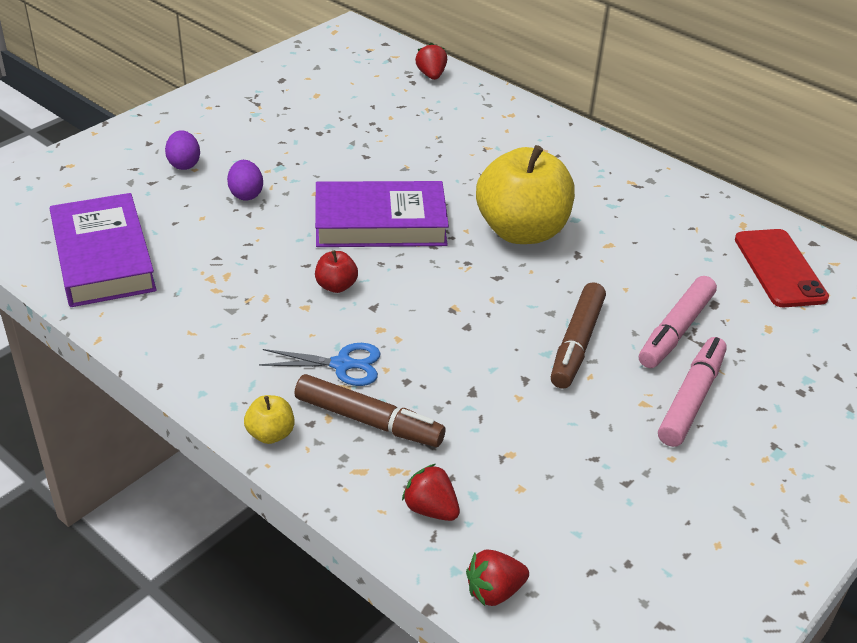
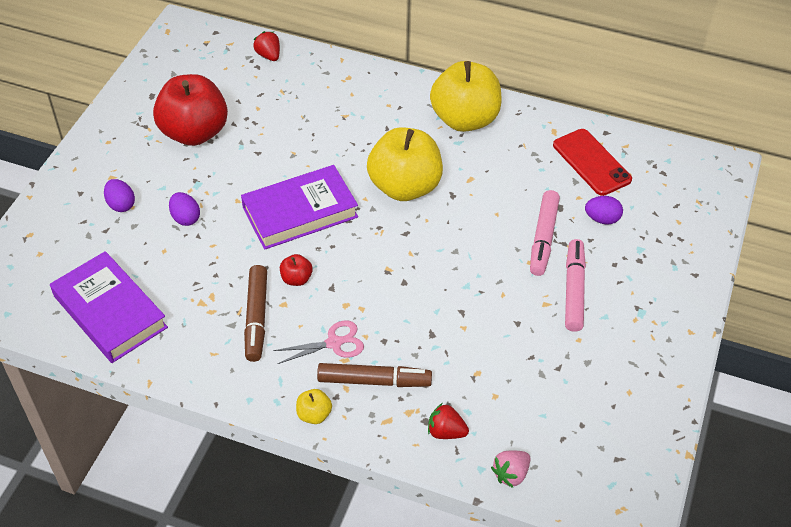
camera: 20 degrees left, 10 degrees up
(306, 121) = (194, 132): none -> red apple
(342, 365) = (334, 343): blue scissors -> pink scissors
(494, 591) = (511, 474): red strawberry -> pink strawberry
(577, 343) = (483, 271): brown marker -> brown marker (256, 318)
(632, 185) = (464, 119): none -> yellow apple
(767, 332) = (602, 219): none -> purple egg

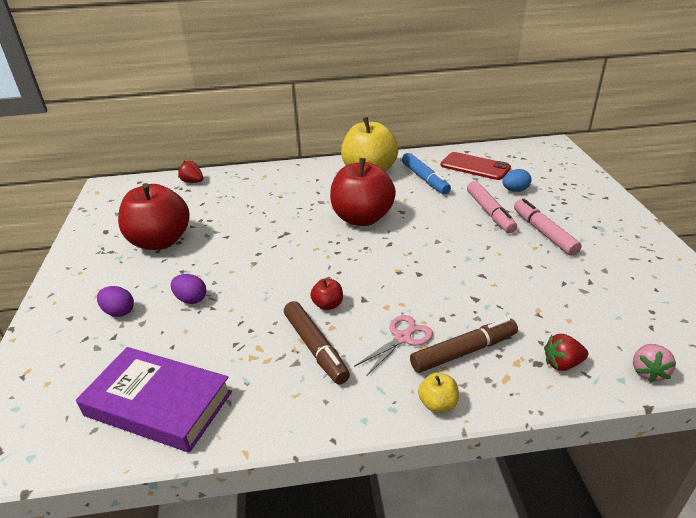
camera: 25 degrees left, 15 degrees down
(300, 212) = (293, 260): purple book -> none
(404, 187) = (362, 218): yellow apple -> red apple
(517, 158) = (425, 179): none -> blue marker
(602, 219) = (515, 190): purple egg -> blue egg

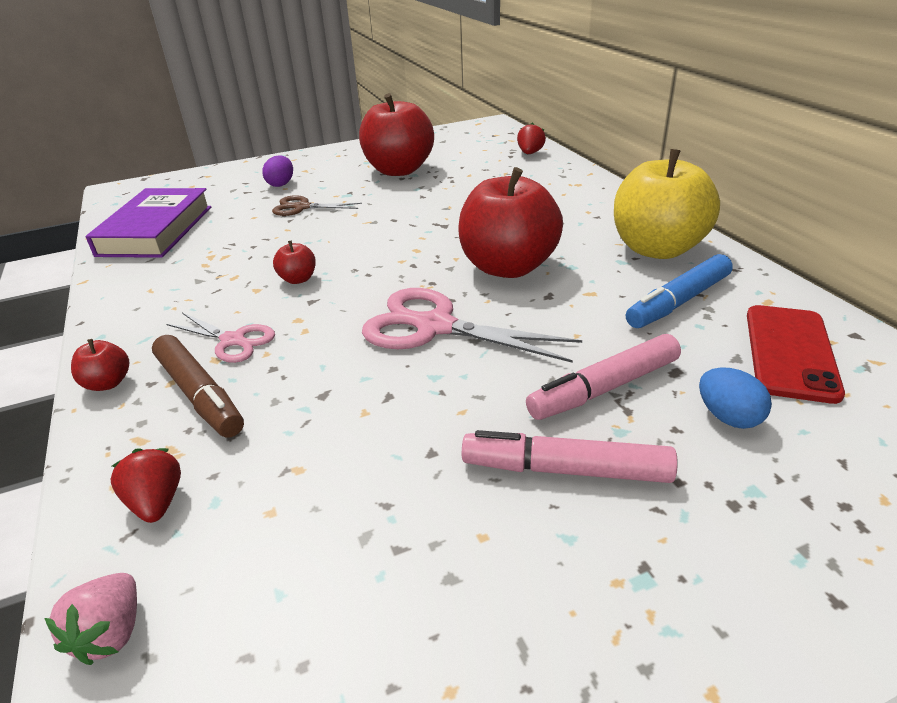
camera: 75 degrees right, 0 degrees up
(191, 299) = (302, 207): purple egg -> brown scissors
(315, 347) = (221, 286): brown marker -> none
(419, 252) = (435, 327): none -> pink scissors
(437, 404) = (108, 383): yellow apple -> red apple
(543, 232) = (565, 469): pink marker -> pink marker turned 135 degrees counterclockwise
(648, 372) = (111, 633): pink strawberry -> pink strawberry turned 90 degrees counterclockwise

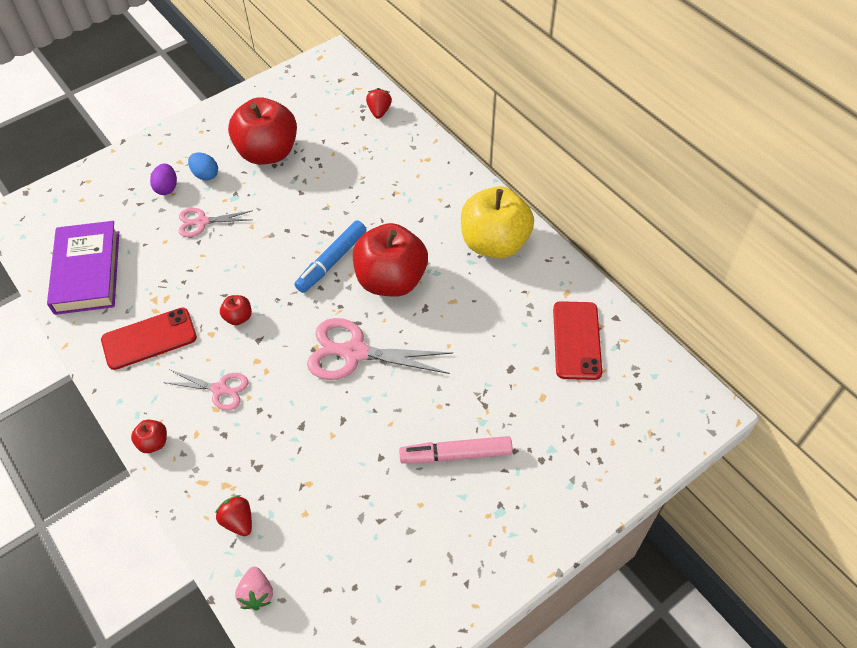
camera: 15 degrees left, 20 degrees up
(180, 286) = (149, 339): none -> red phone
(200, 395) = (222, 441): brown marker -> none
(302, 207) = (202, 222): brown scissors -> pink scissors
(604, 388) = (470, 390): pink marker -> none
(678, 302) = (511, 302): blue marker -> blue marker (332, 261)
(728, 417) = (540, 400): blue egg -> blue egg (205, 175)

